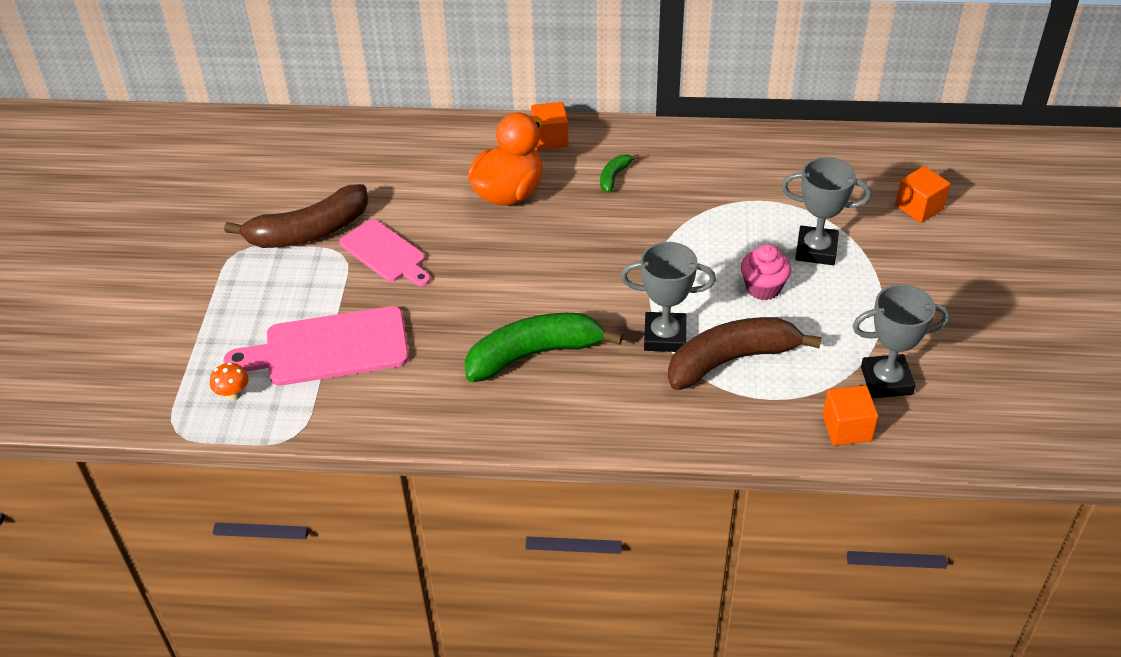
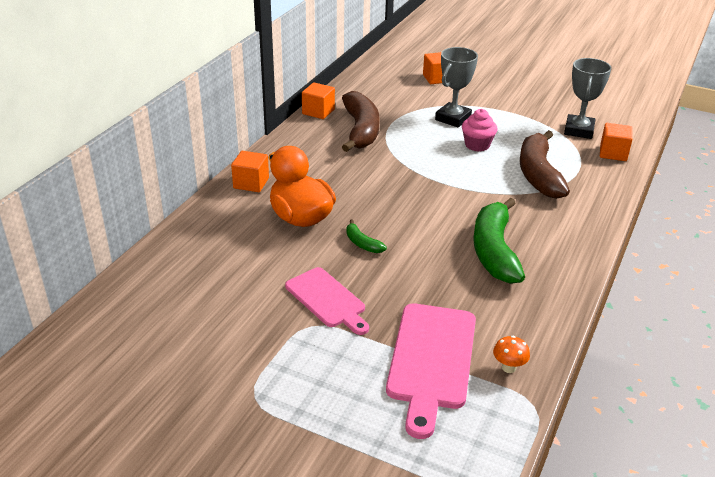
camera: 70 degrees left, 10 degrees down
(233, 395) = (463, 439): orange mushroom -> orange mushroom (508, 368)
(309, 231) = (262, 341): brown banana -> brown banana (361, 130)
(385, 253) = (327, 299): pink cutting board -> pink cutting board turned 75 degrees clockwise
(614, 177) = (321, 168): green banana -> green banana (362, 243)
(665, 336) = (504, 192): grey trophy -> none
(738, 135) = (318, 111): none -> orange cube

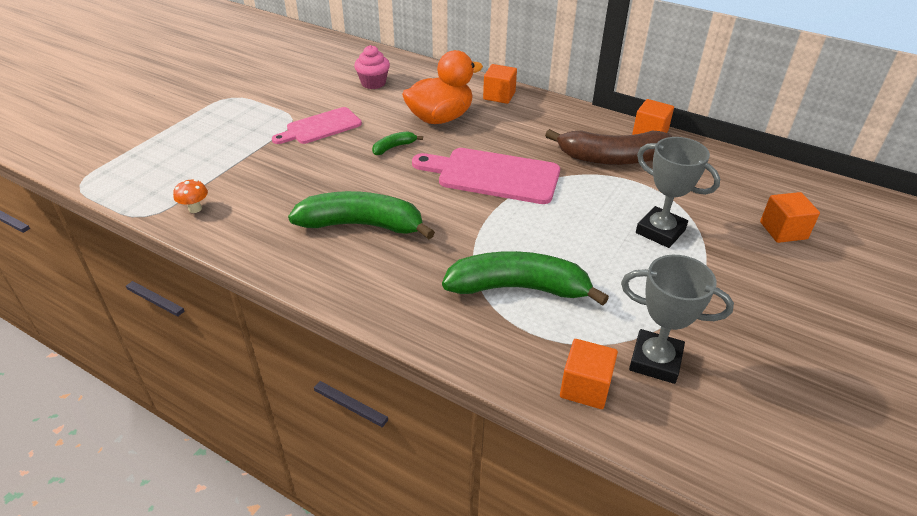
camera: 95 degrees right, 5 degrees up
(432, 360) = (226, 170): pink cutting board -> pink cutting board (493, 176)
(477, 145) = (590, 243): pink cupcake -> pink cupcake (373, 83)
(538, 174) = (519, 288): brown banana -> green banana

